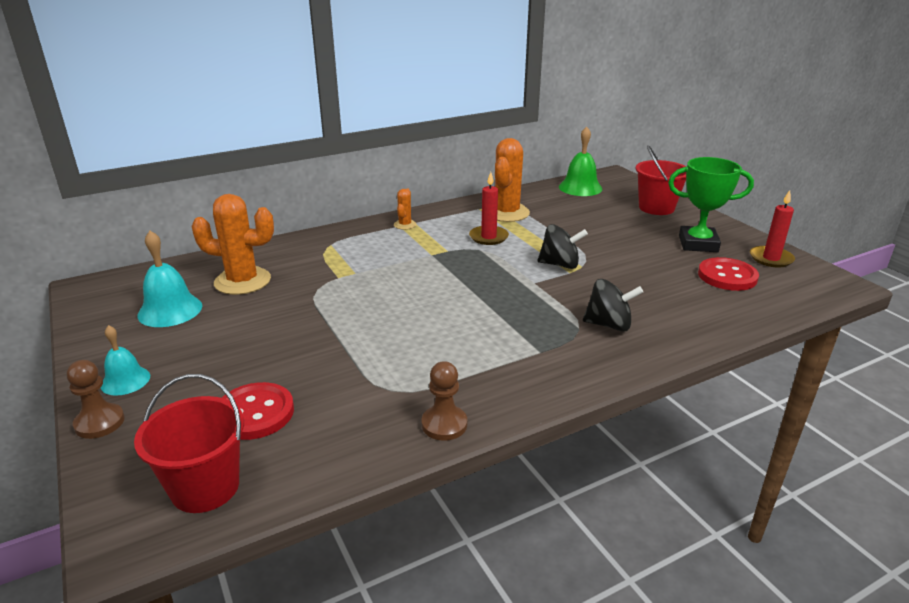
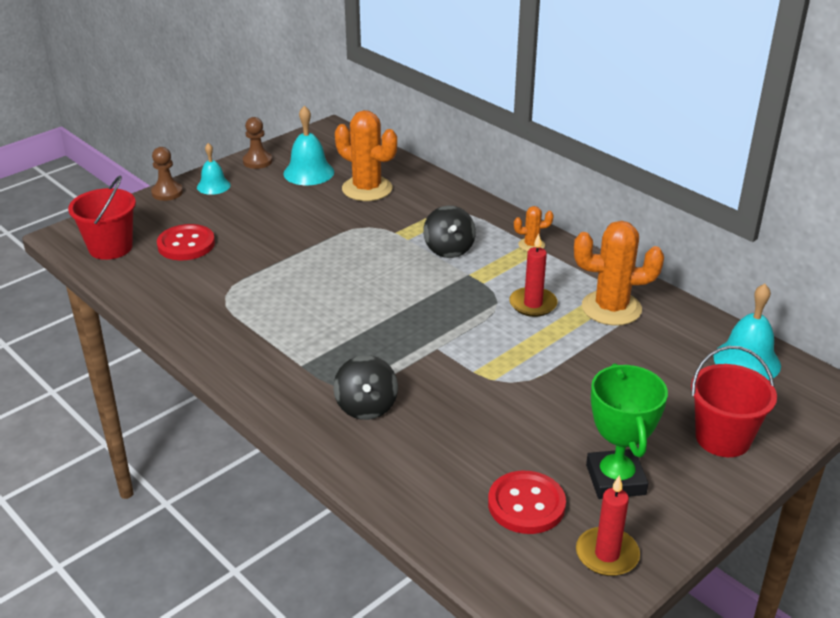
camera: 75 degrees right, 5 degrees up
(242, 281) = (367, 189): orange cactus -> orange cactus turned 45 degrees counterclockwise
(444, 424) = (186, 328): brown pawn -> brown pawn (257, 161)
(560, 264) = (489, 362): black spinning top -> black spinning top (449, 249)
(580, 187) = (747, 361): green bell -> turquoise bell

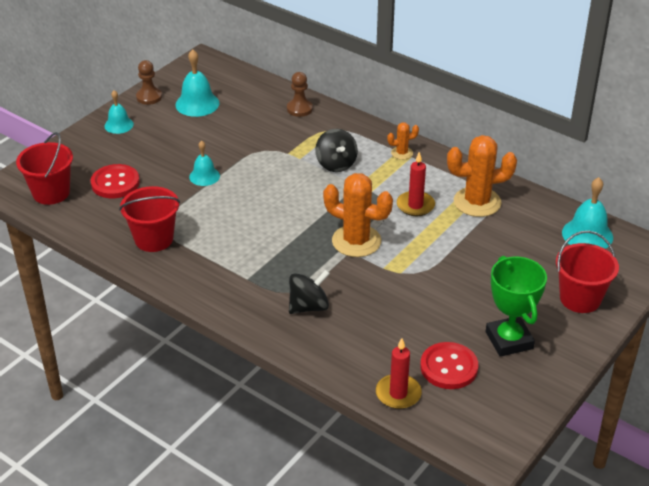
camera: 10 degrees left, 5 degrees up
(167, 192) = (80, 135): brown pawn -> brown pawn (299, 109)
(207, 309) = (154, 239): none -> red bucket
(290, 247) = (204, 176): none -> turquoise bell
(366, 406) = (308, 306): black spinning top -> black spinning top turned 105 degrees counterclockwise
(367, 189) = (252, 114): orange cactus -> orange cactus (356, 241)
(607, 554) = (514, 396): red candle -> red candle (398, 394)

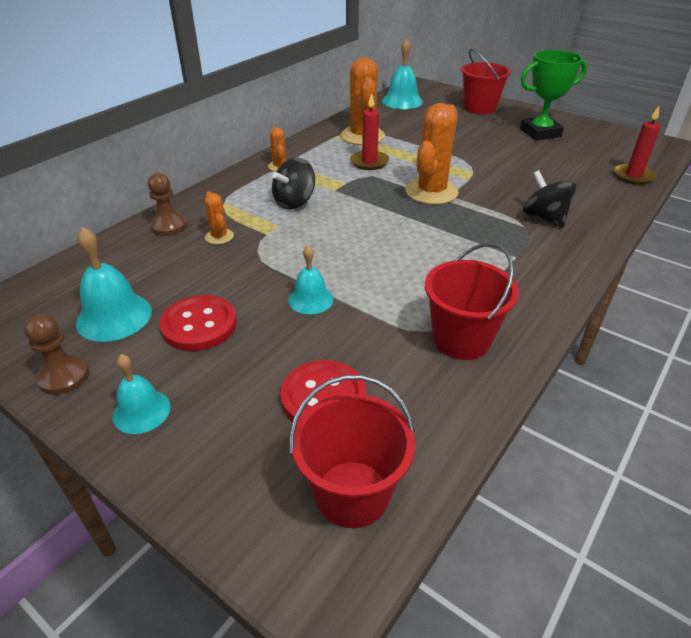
camera: 90 degrees left, 0 degrees up
(284, 132) = (219, 236): none -> orange cactus
(336, 164) = (294, 202): black spinning top -> black spinning top turned 150 degrees clockwise
(449, 367) = (586, 155): red button -> red button (199, 325)

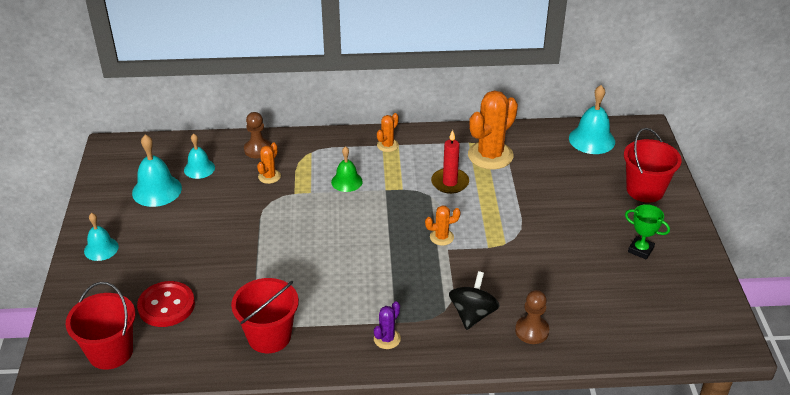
camera: 50 degrees right, 0 degrees up
(64, 376) = (100, 207): brown pawn -> brown pawn (532, 331)
(199, 325) = (180, 224): red button -> none
(294, 202) = (346, 181): black spinning top -> green bell
(310, 299) = (245, 252): turquoise bell -> turquoise bell (199, 168)
(431, 192) = (441, 237): orange cactus -> orange cactus, size x0.48
(535, 270) = (387, 339): none -> purple cactus
(540, 133) = (640, 250): green trophy -> green trophy, size x0.58
(633, 176) = (622, 342): red candle -> none

